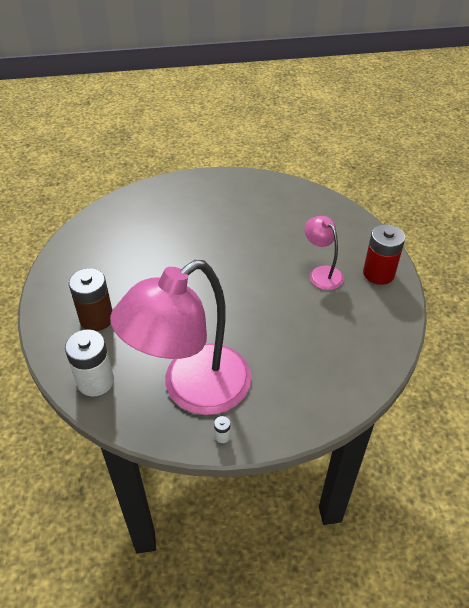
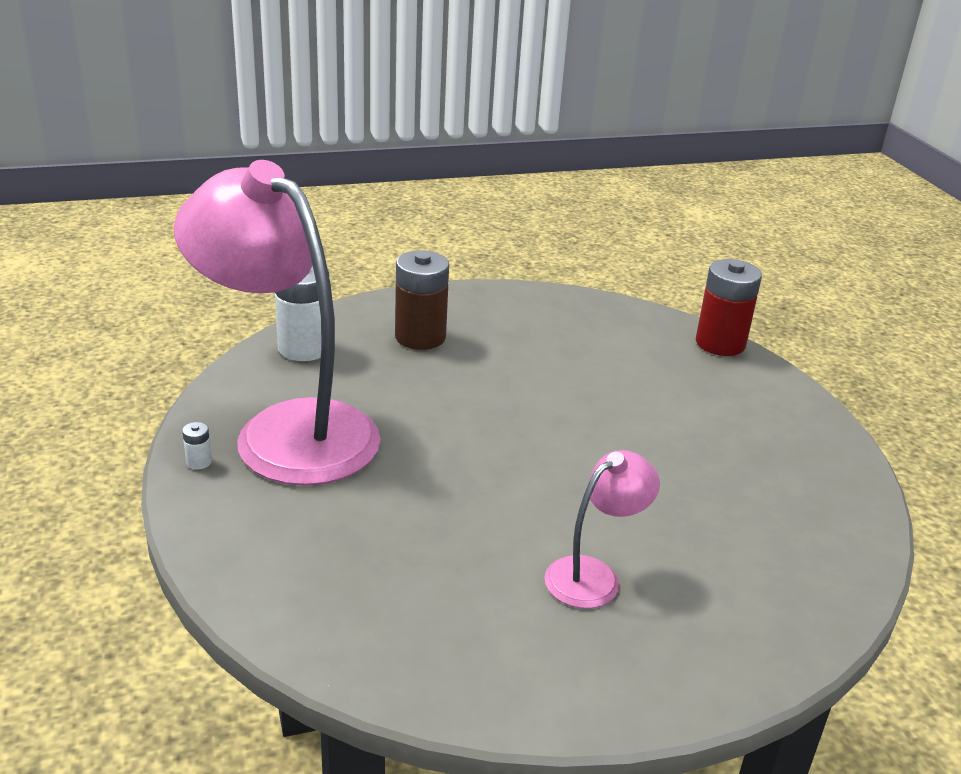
camera: 80 degrees right, 15 degrees down
(378, 273) = (623, 671): red battery -> red battery (720, 343)

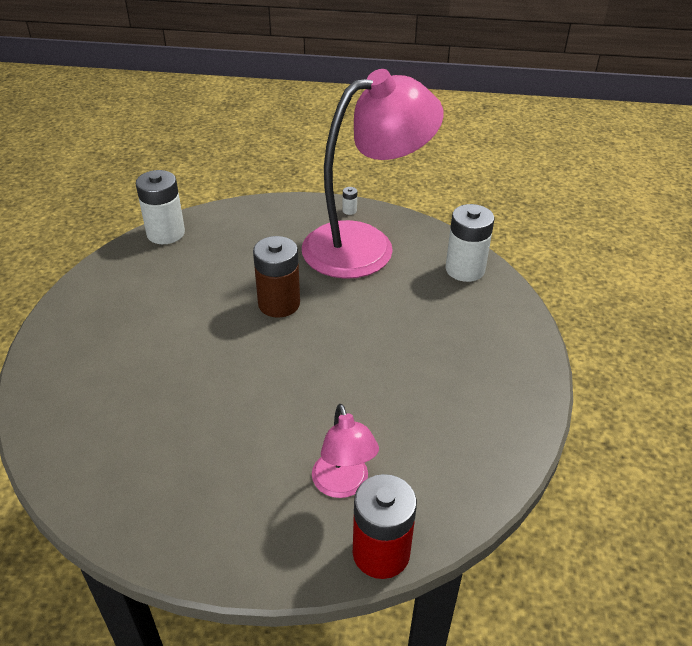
camera: 115 degrees right, 10 degrees up
(359, 660) = (165, 233): none -> white battery
(420, 337) = (463, 331): brown battery -> brown battery (279, 304)
(594, 575) = (153, 328): pink lamp -> pink lamp (343, 485)

